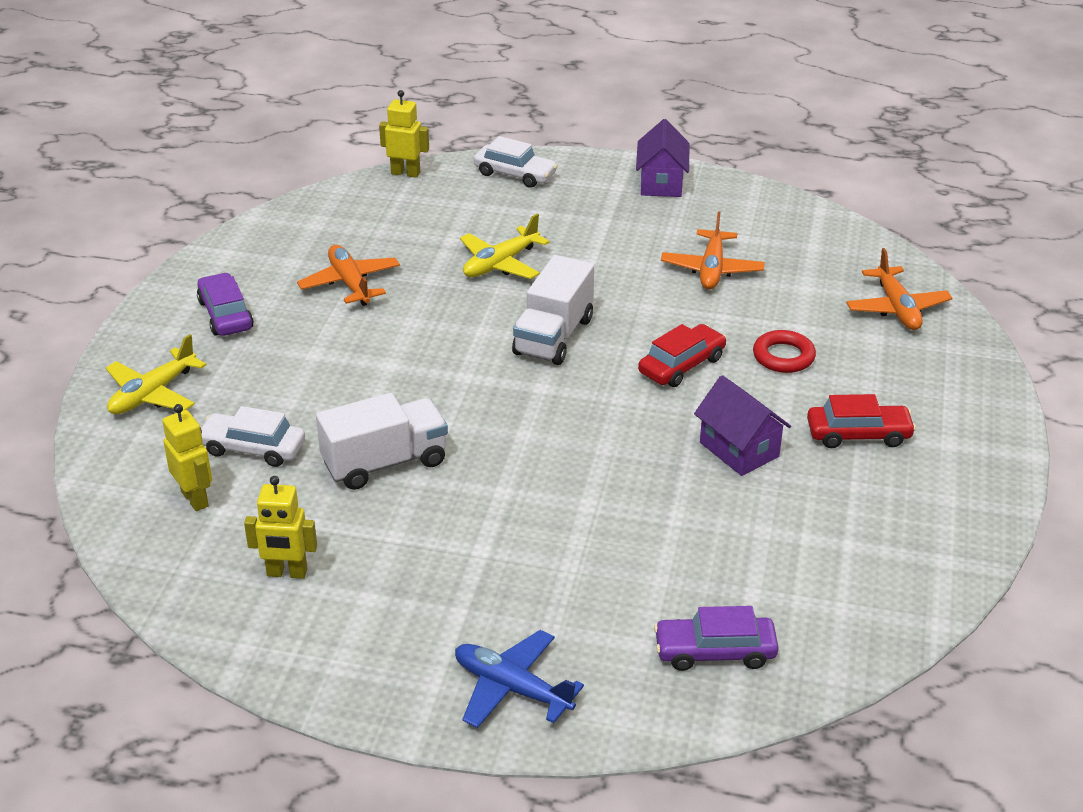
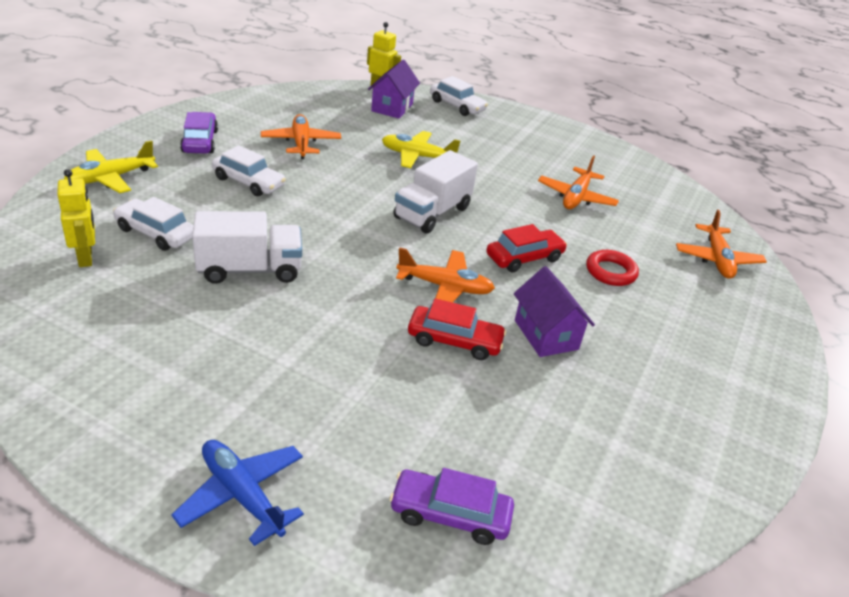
camera: 10 degrees right, 0 degrees up
(287, 573) = (115, 334): yellow robot -> none
(318, 354) = (248, 182): none -> white car
(500, 264) = (417, 156): yellow plane -> yellow plane turned 45 degrees clockwise
(609, 424) = (445, 287): none -> orange plane
(661, 183) = (560, 134): purple house -> purple house (392, 108)
(858, 434) = (655, 349): red car -> red car (454, 341)

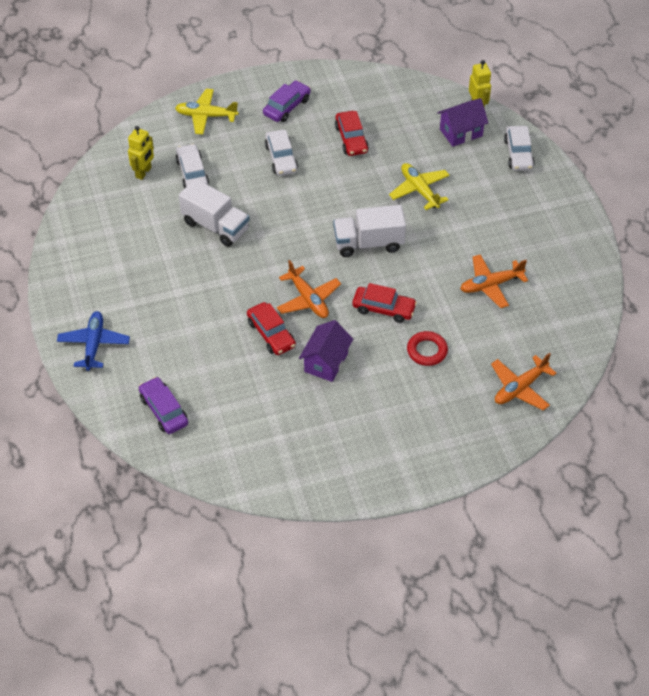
camera: 50 degrees right, 15 degrees up
(301, 143) = (351, 139): orange plane -> red car

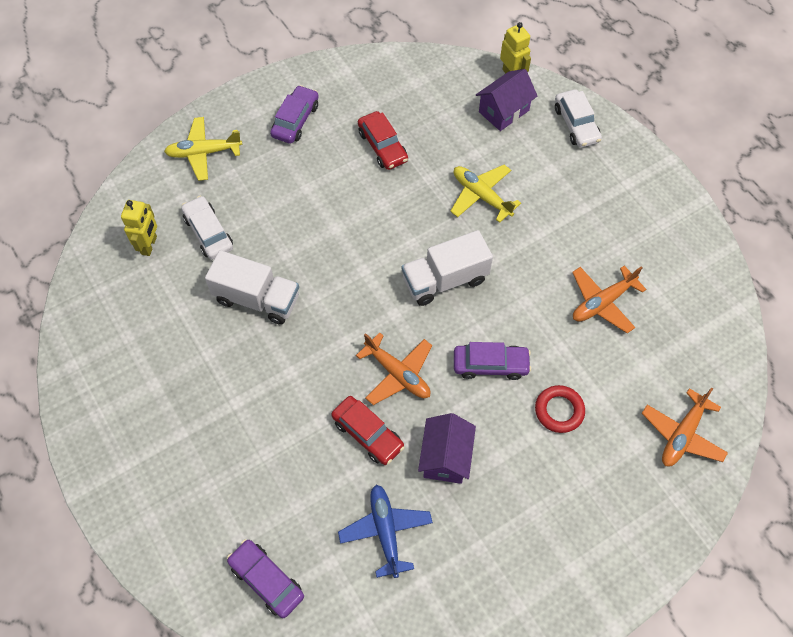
camera: 15 degrees left, 10 degrees up
(94, 344) = (152, 505): blue plane -> blue plane (386, 531)
(281, 158) = (309, 189): white car -> none
(383, 309) = (490, 365): red car -> purple car

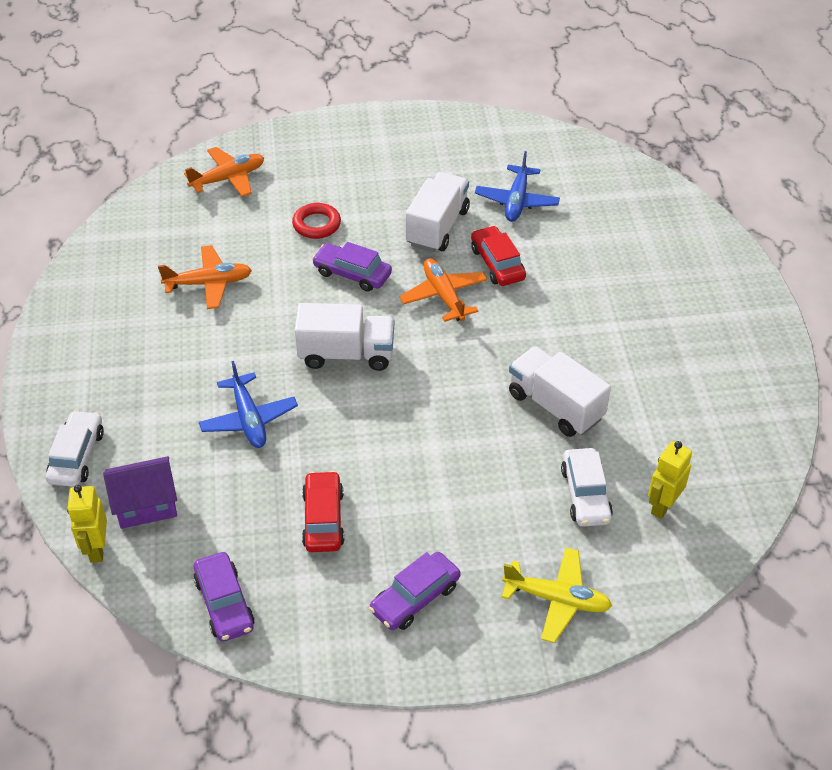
camera: 155 degrees left, 15 degrees down
(267, 580) = (630, 204): purple car -> purple car (224, 603)
(445, 457) = (437, 227): purple house -> white truck
(481, 196) = (248, 419): yellow plane -> blue plane

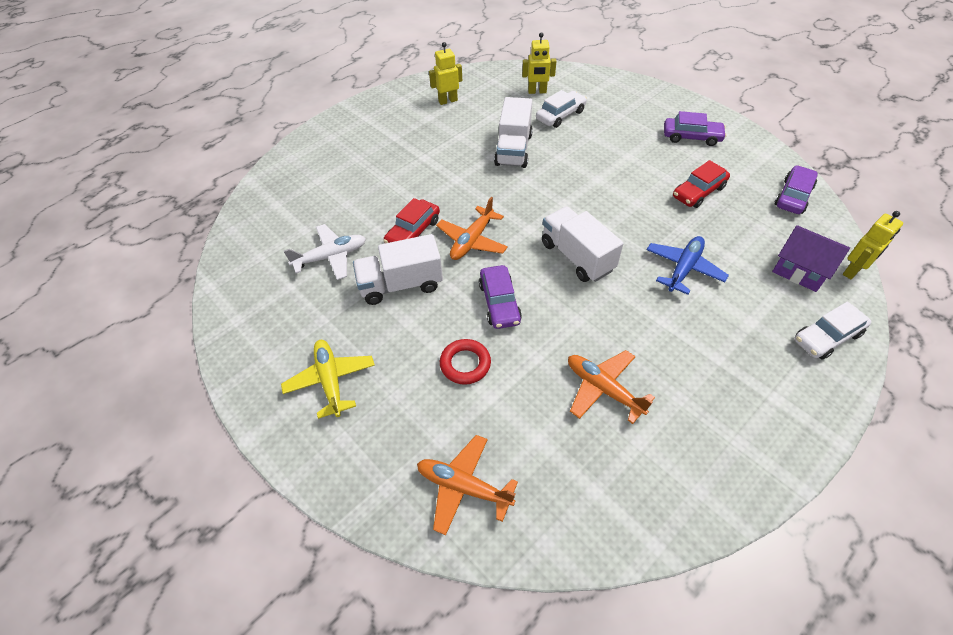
camera: 125 degrees left, 5 degrees up
(516, 201) = (331, 257): blue plane -> white plane
(557, 599) = (630, 98): yellow plane -> yellow plane (331, 381)
(716, 403) = (448, 101): none -> yellow robot

